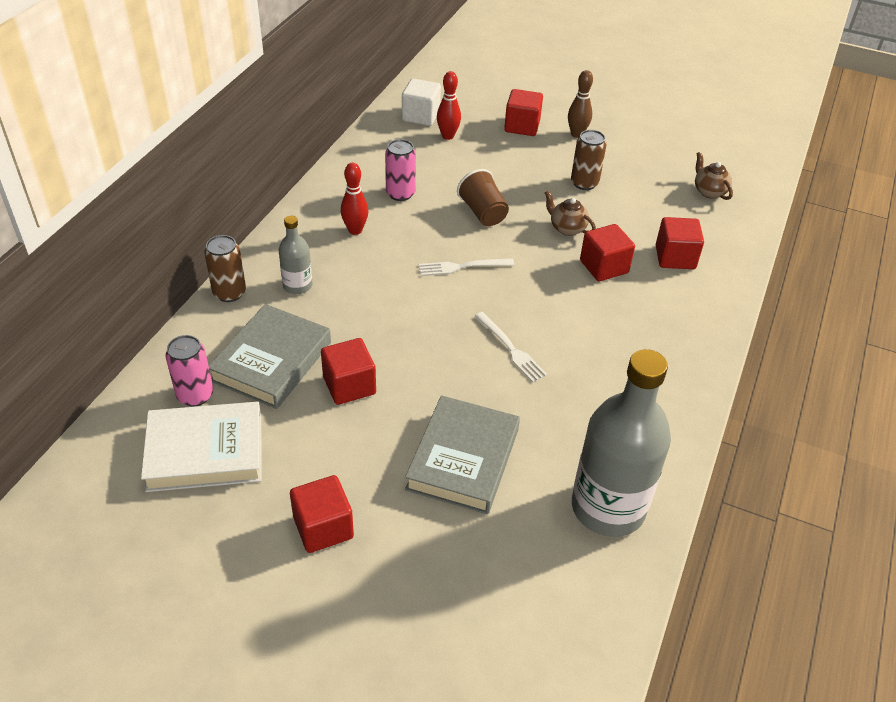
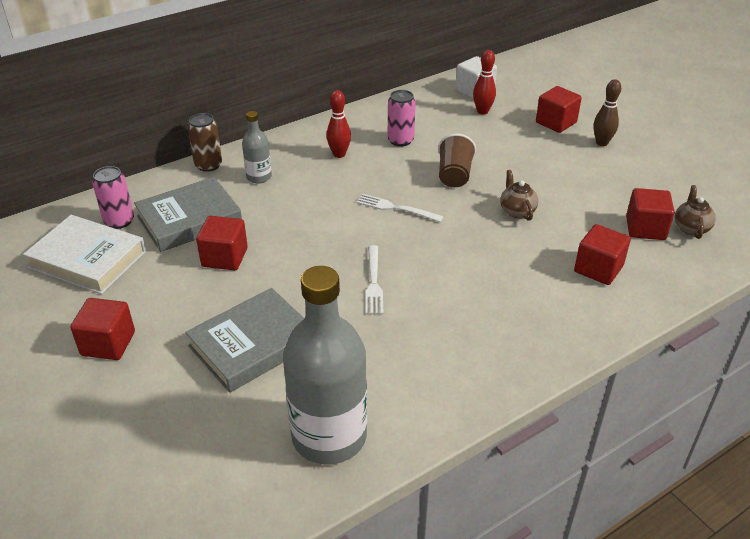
camera: 35 degrees right, 5 degrees down
(584, 183) = (569, 182): brown can -> none
(604, 267) = (520, 252): red cube -> red cube (645, 228)

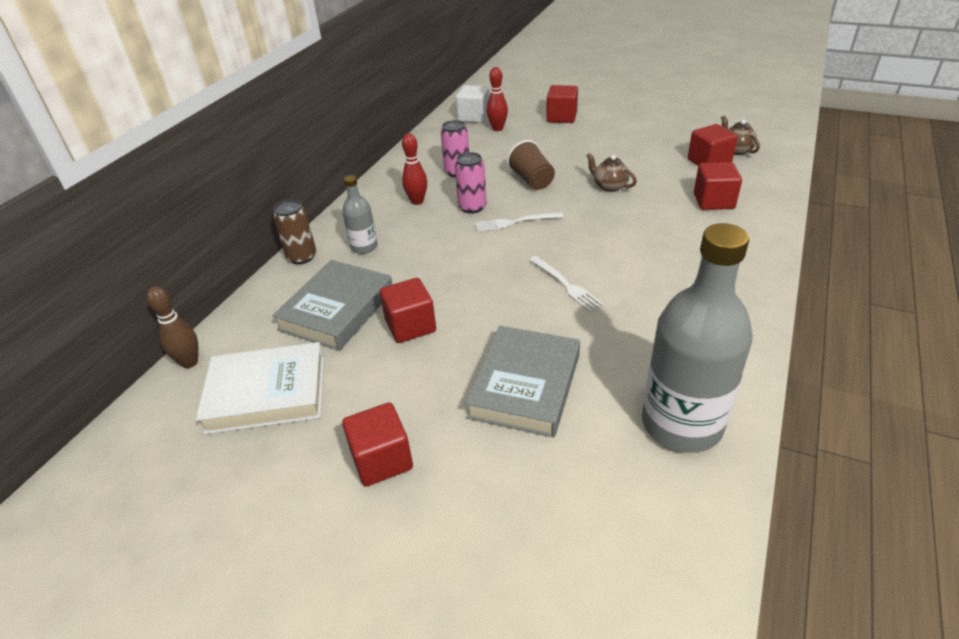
camera: 30 degrees left, 0 degrees up
(119, 221) = (262, 343): pink can -> pink can (472, 207)
(601, 143) = (610, 119): brown bowling pin -> brown bowling pin (190, 362)

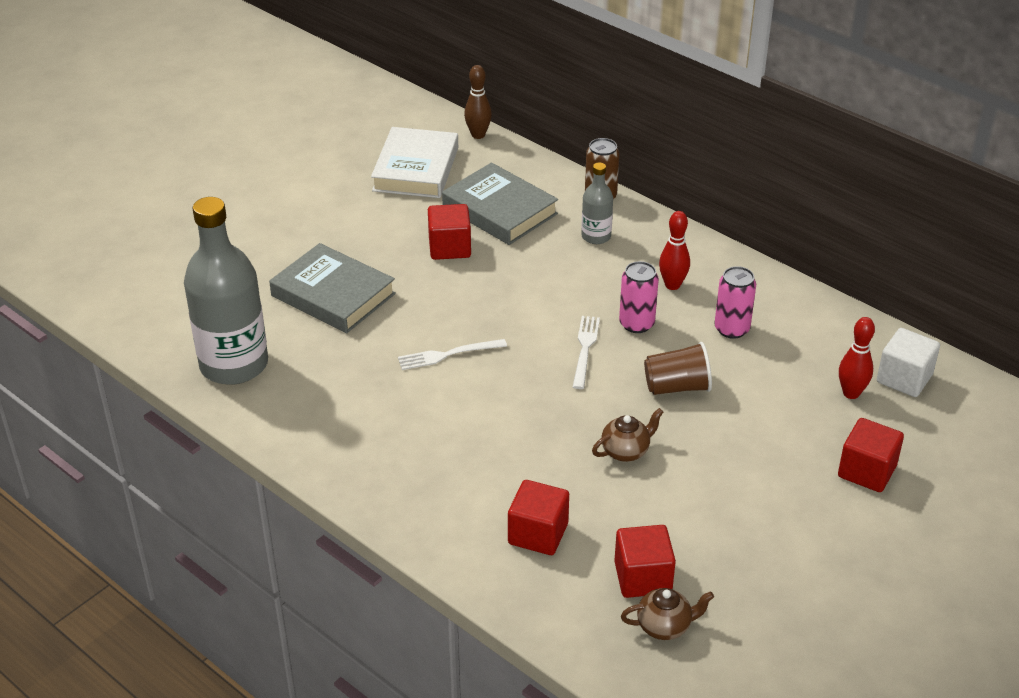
camera: 105 degrees right, 0 degrees up
(382, 460) = (311, 214): red cube -> none

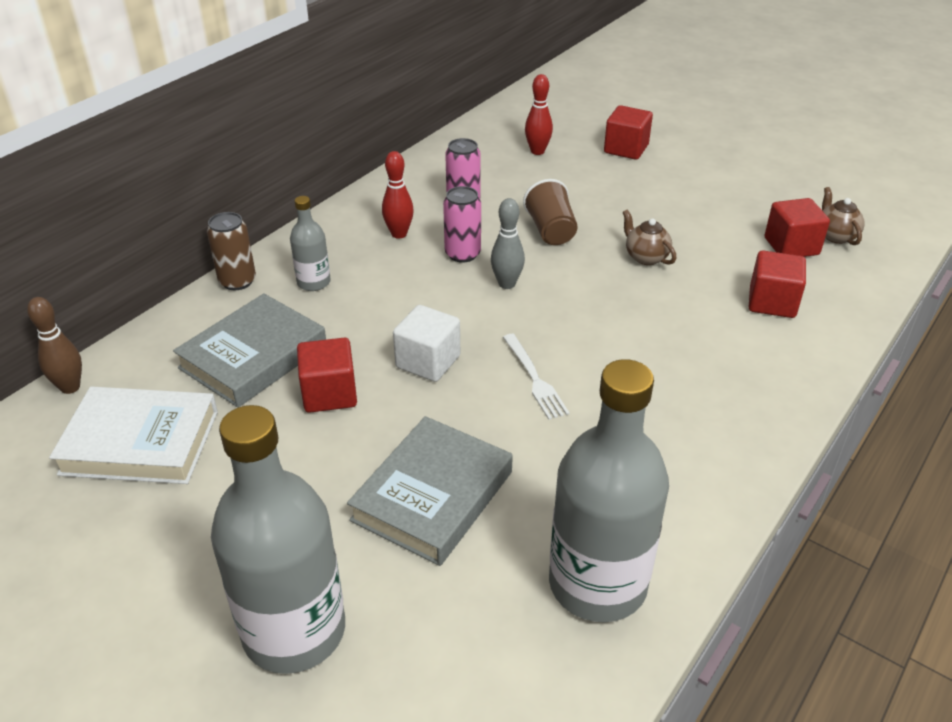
camera: 95 degrees left, 0 degrees up
(242, 238) = (294, 631): none -> grey bottle
(585, 349) = (507, 284): white fork -> grey bowling pin
(904, 378) = (514, 130): white cube -> white cube (428, 362)

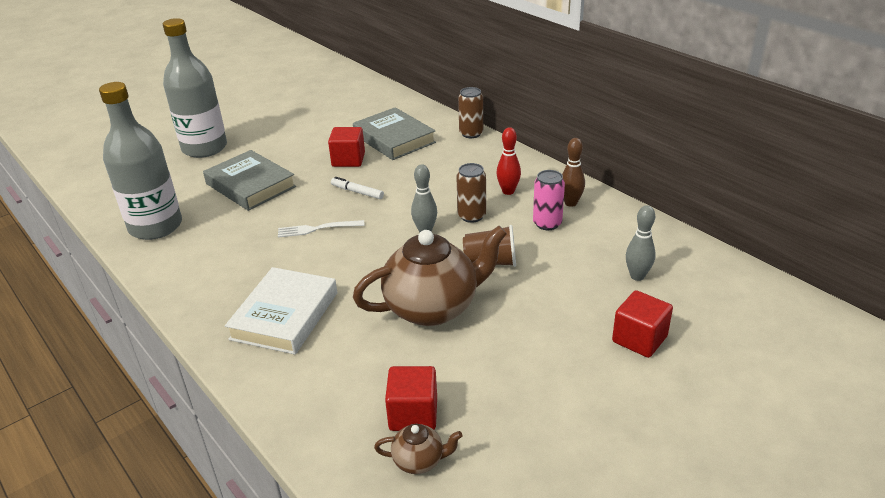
camera: 105 degrees right, 5 degrees down
(70, 387) = (396, 95): brown bowling pin -> brown bowling pin (570, 203)
(140, 442) = (344, 112): white book -> white book (284, 315)
(313, 282) = (459, 157): grey bottle -> none
(428, 362) = (357, 192): white cube -> white marker
(462, 254) = (471, 216): pink can -> brown can
(537, 151) = (637, 276): red bowling pin -> grey bowling pin
(646, 257) = (433, 308): brown teapot -> brown teapot, size x2.26
(772, 302) = (335, 368): red cube -> none

